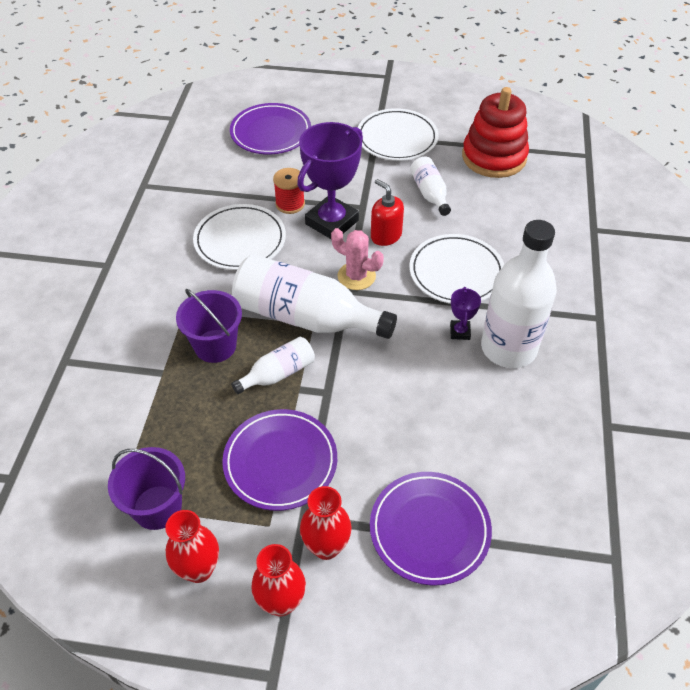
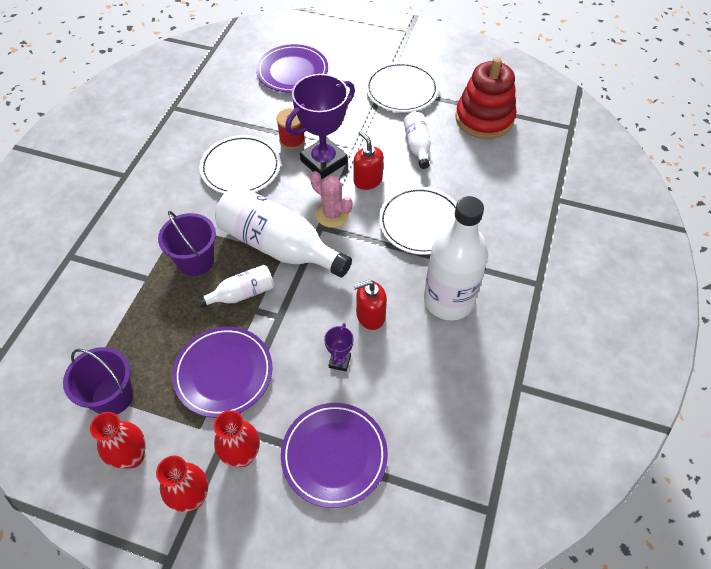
camera: 10 degrees right, 5 degrees up
(428, 376) = (370, 316): none -> red soap dispenser
(460, 332) = (409, 279): purple trophy -> purple trophy (340, 361)

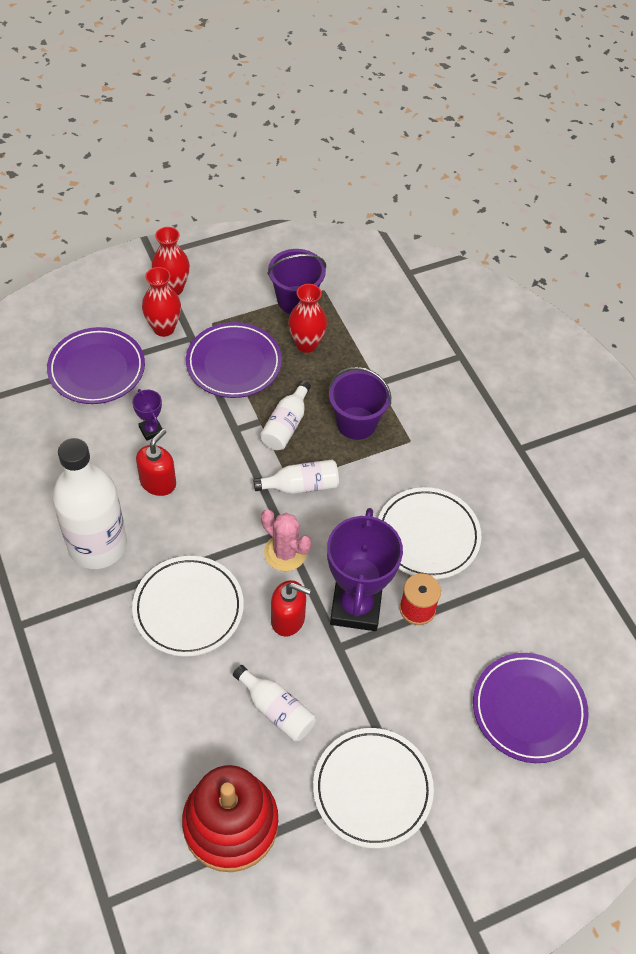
camera: 135 degrees right, 0 degrees up
(132, 456) = (238, 281): red vase -> red vase (306, 344)
(279, 246) = (301, 486): white bottle -> white bottle, size x0.51
(332, 214) = (285, 552): pink cactus -> pink cactus turned 45 degrees clockwise

